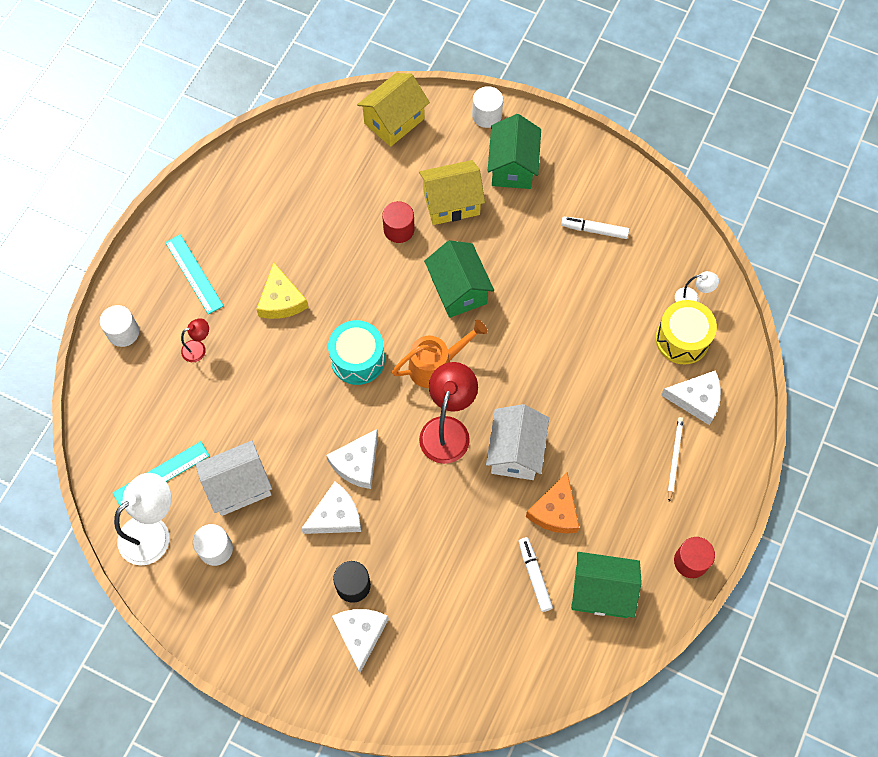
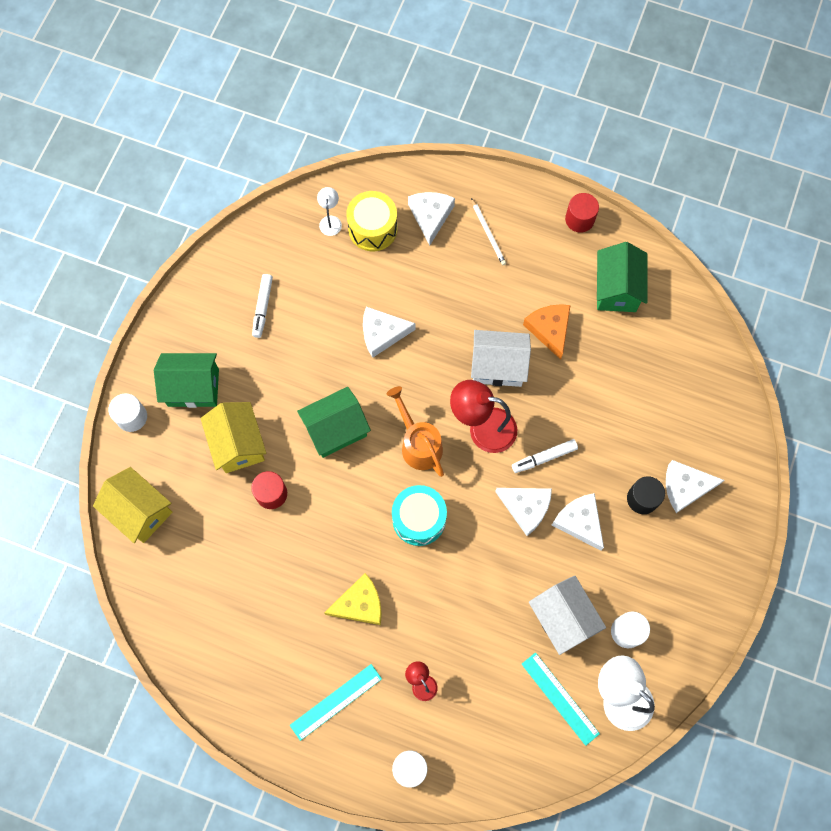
camera: 95 degrees left, 5 degrees up
(534, 576) = (610, 343): white marker -> white marker (544, 458)
(555, 511) = (549, 329): orange cheese -> orange cheese turned 120 degrees counterclockwise
(560, 340) = (382, 333): none -> white cheese
(674, 458) = (488, 233): white pencil -> white pencil turned 120 degrees counterclockwise

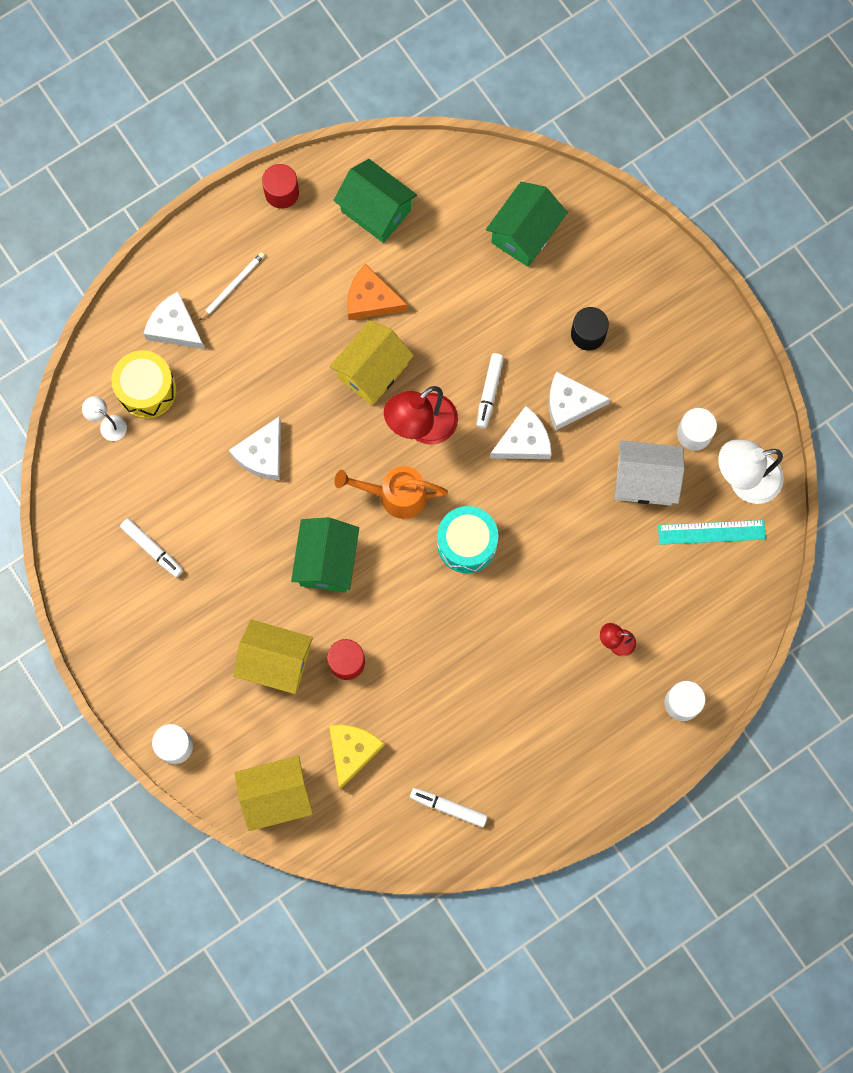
camera: 55 degrees left, 5 degrees up
(193, 387) = (187, 668): green house -> green house (525, 233)
(210, 642) = (448, 807): none -> white marker
(336, 702) = (581, 729): turquoise ruler -> none
(360, 604) = (508, 649): yellow cheese -> yellow cheese (352, 751)
(488, 233) = (233, 286): white pencil -> white pencil turned 60 degrees counterclockwise
(498, 366) = (372, 371): white house -> yellow house
(685, 487) = (604, 289): white cheese -> none

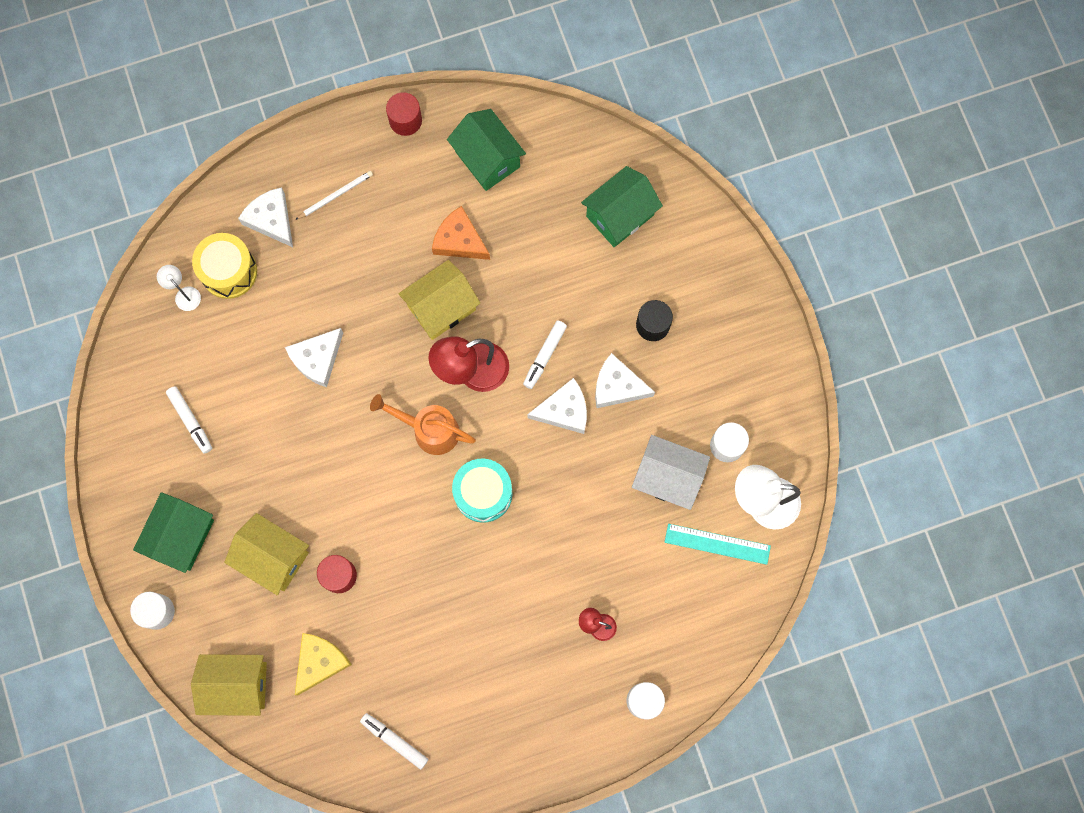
camera: 15 degrees right, 0 degrees up
(327, 561) = (348, 475): green house -> green house (182, 536)

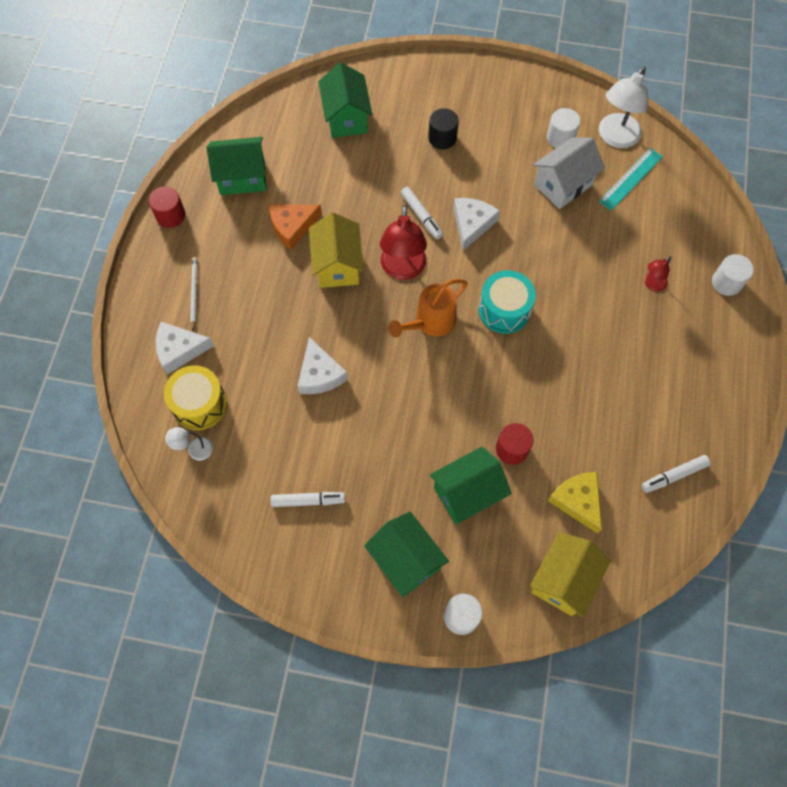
camera: 60 degrees left, 10 degrees down
(273, 557) = (467, 493): yellow house -> green house
(617, 386) = (474, 182): white cheese -> none

